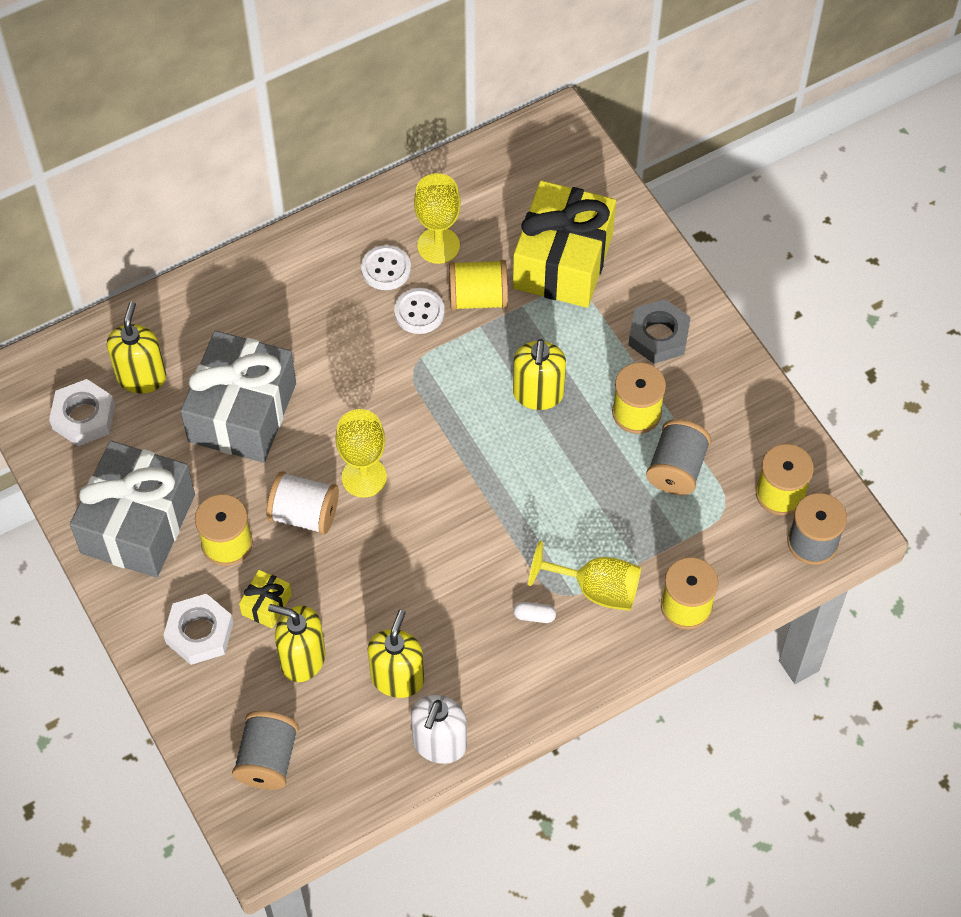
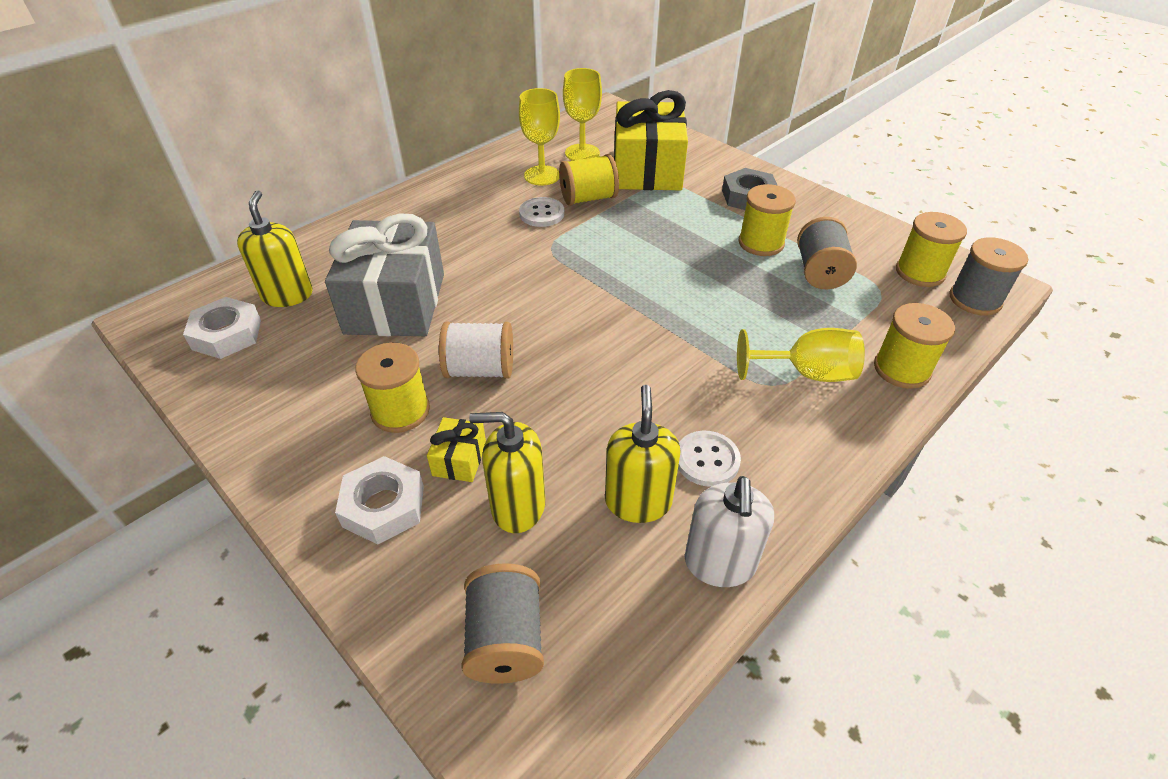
camera: 15 degrees left, 15 degrees down
(138, 524) = (294, 413): grey gift -> none
(364, 477) = (532, 329): yellow goblet -> yellow goblet (582, 153)
(386, 269) = (503, 194): white button -> white button (707, 460)
(534, 616) = (758, 408): white capsule -> none
(538, 394) = (669, 245): yellow soap dispenser -> none

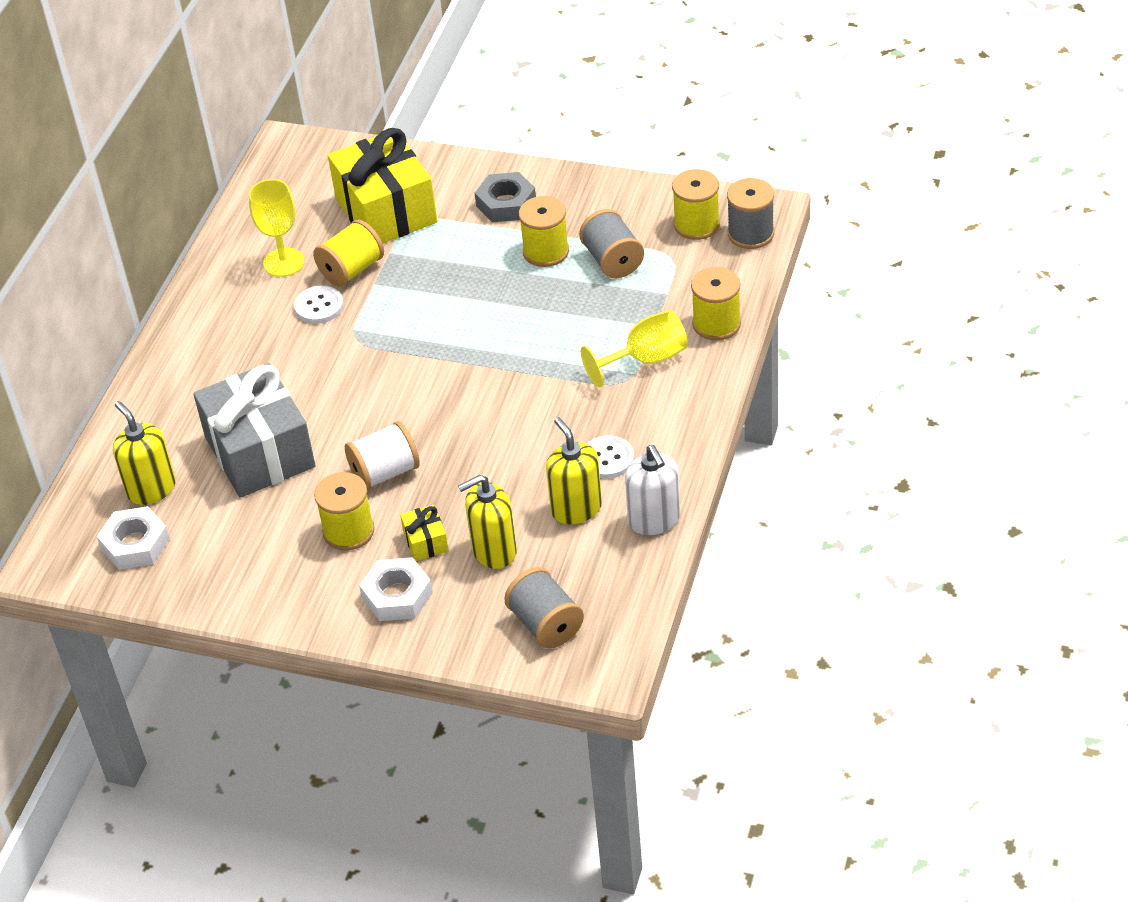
camera: 25 degrees left, 0 degrees up
(582, 153) = (304, 217): yellow goblet -> none

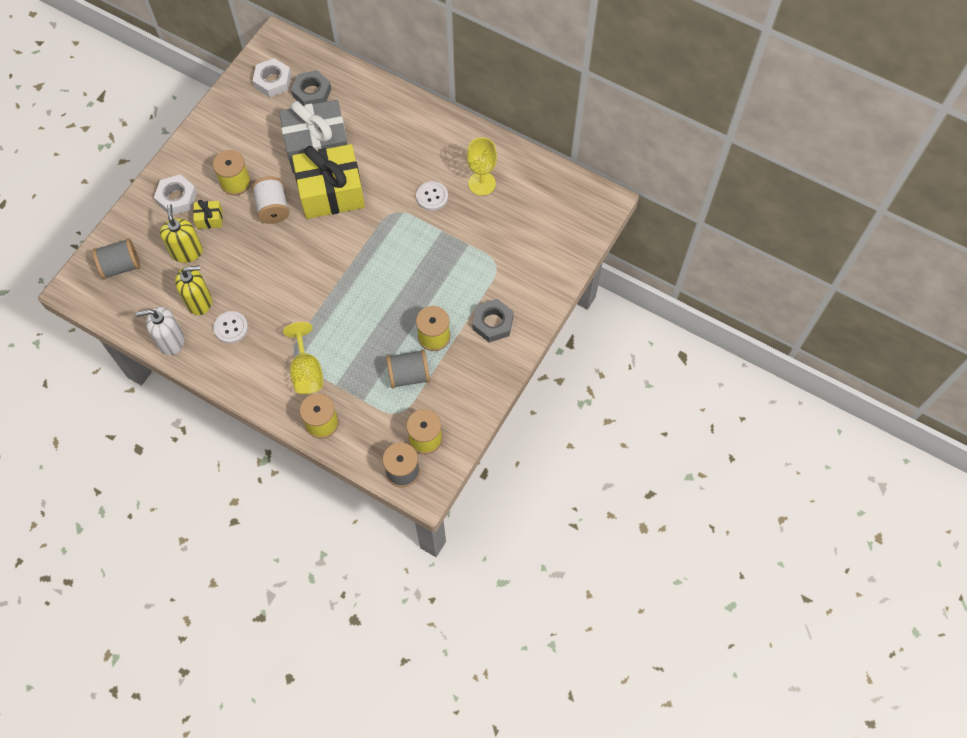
camera: 100 degrees right, 20 degrees up
(151, 489) = (312, 93): yellow soap dispenser -> grey nut
(351, 270) = (459, 220): yellow spool -> none
(386, 211) = (512, 249): yellow gift -> yellow gift (331, 192)

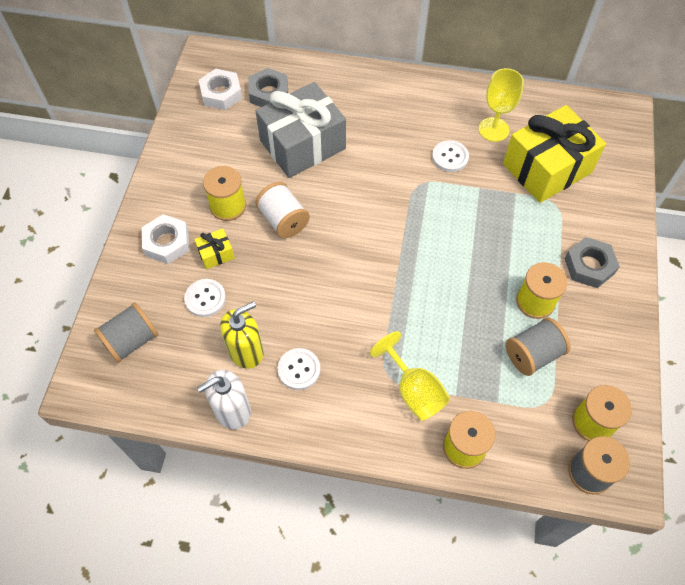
camera: 20 degrees left, 5 degrees down
(187, 251) = (205, 298): yellow soap dispenser -> white button
(331, 192) = (340, 185): yellow gift -> yellow gift (547, 168)

